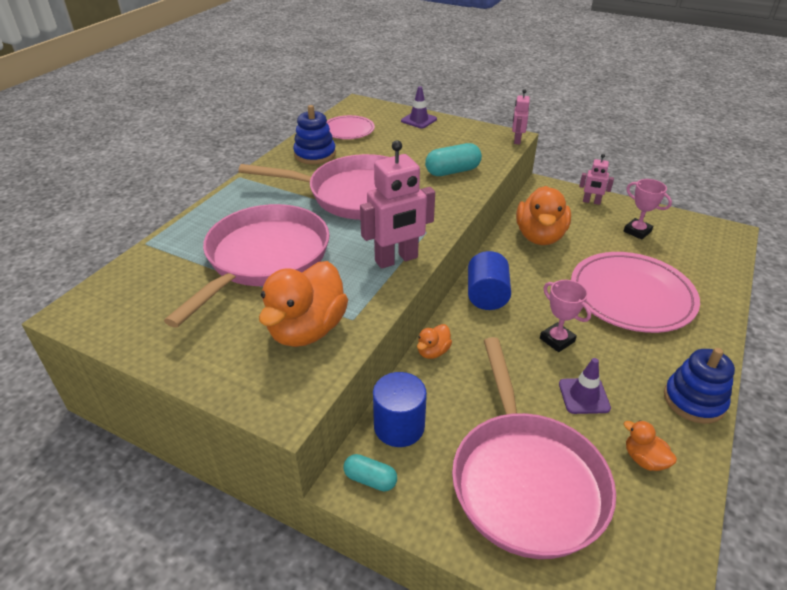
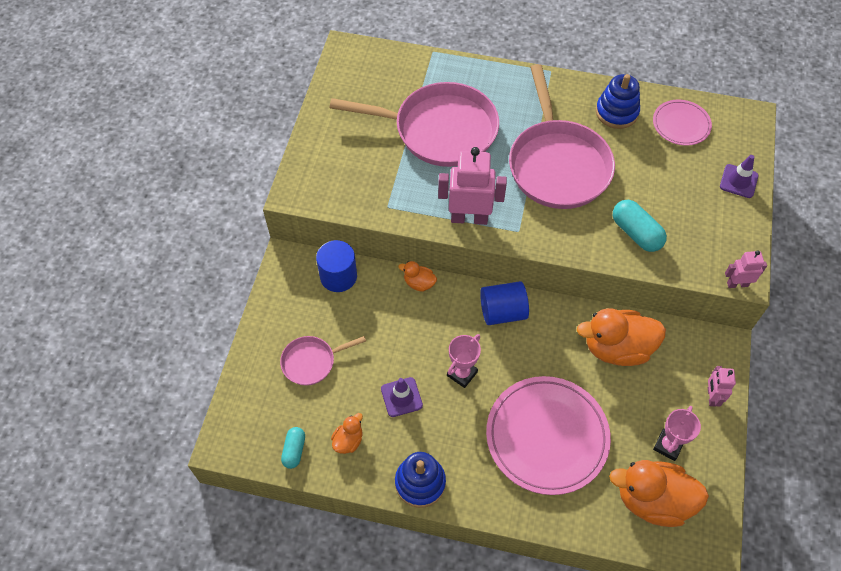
camera: 75 degrees right, 20 degrees up
(307, 330) = (368, 183): orange duck -> orange duck (652, 500)
(370, 479) = (291, 269): turquoise capsule -> turquoise capsule (294, 450)
(396, 259) = (469, 218): pink robot -> pink robot turned 135 degrees clockwise
(525, 480) = (312, 362): pink pan -> pink pan, size x0.48

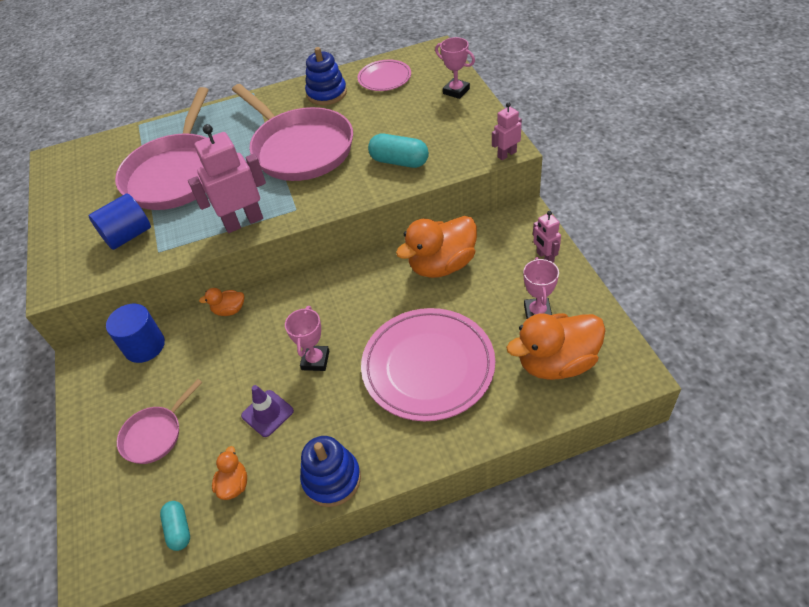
camera: 25 degrees left, 10 degrees down
(439, 130) = (176, 174): pink pan -> pink pan turned 120 degrees clockwise
(502, 312) = (323, 291): blue cylinder -> blue cylinder (128, 235)
(738, 181) = (456, 91): purple traffic cone -> pink trophy

